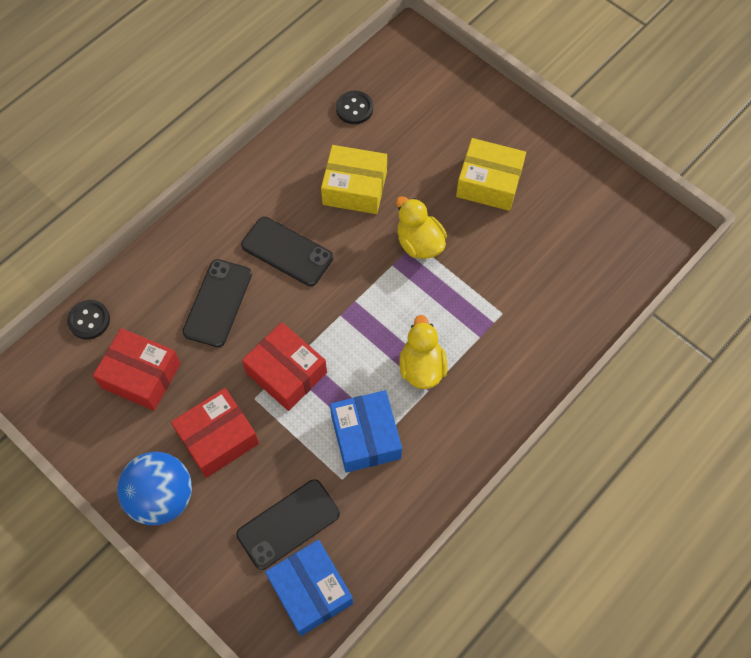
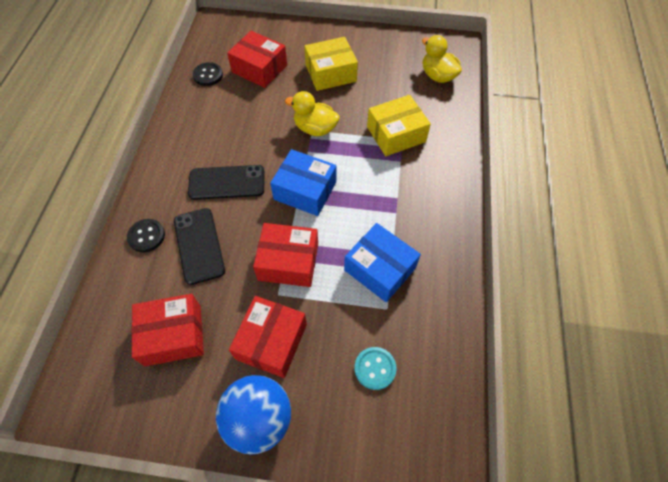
camera: 35 degrees left, 5 degrees down
(89, 320) = (98, 320): black button -> black button (146, 236)
(288, 524) = (375, 368): black phone -> turquoise button
(310, 591) = (431, 407): blue box -> blue box (305, 191)
(355, 188) = (245, 119): yellow box -> yellow box (396, 134)
(415, 131) = (259, 69): none -> red box
(422, 367) = (379, 201): yellow duck -> yellow duck (437, 76)

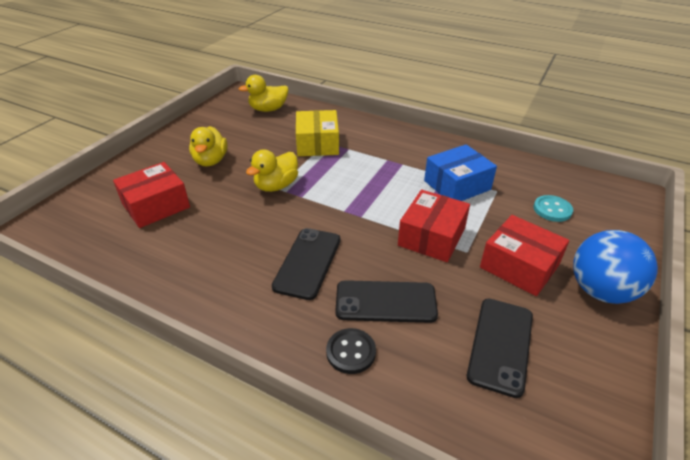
camera: 70 degrees left, 20 degrees down
(173, 335) = (500, 345): red box -> black phone
(208, 75) = (123, 249): black button -> none
(305, 191) = (351, 208): blue box -> none
(330, 73) = (211, 161): yellow box -> yellow duck

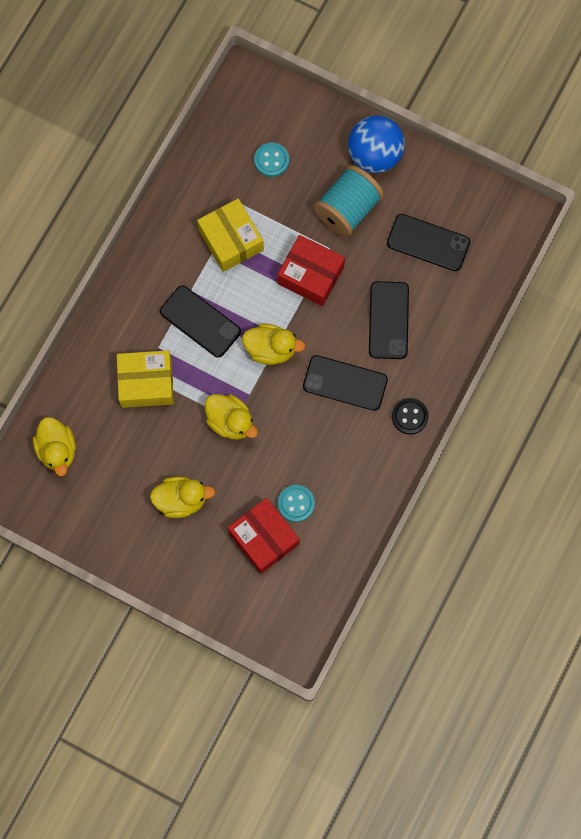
camera: 90 degrees left, 35 degrees up
(182, 226) = (296, 503): none -> turquoise button
(347, 209) = (271, 349): none -> yellow duck
(351, 352) = (436, 347): black button -> black button (409, 416)
(373, 169) = (200, 321): none -> black phone
(457, 185) = (231, 240): blue box -> yellow box
(519, 266) = (347, 209): red box -> turquoise spool

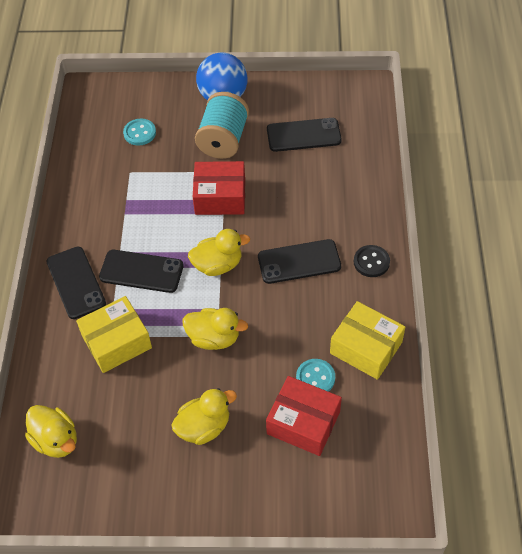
camera: 25 degrees left, 20 degrees down
(231, 240) = (136, 200): yellow box -> yellow box (366, 348)
(388, 320) = (306, 200): black phone -> black phone (76, 282)

